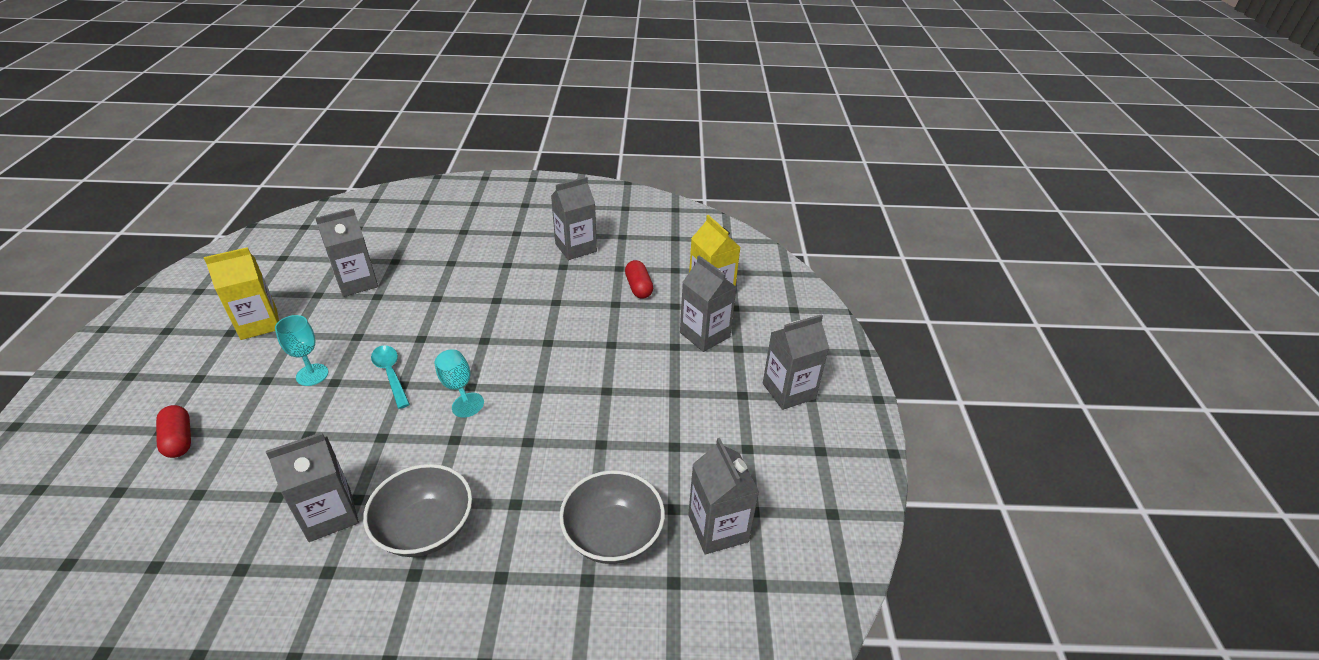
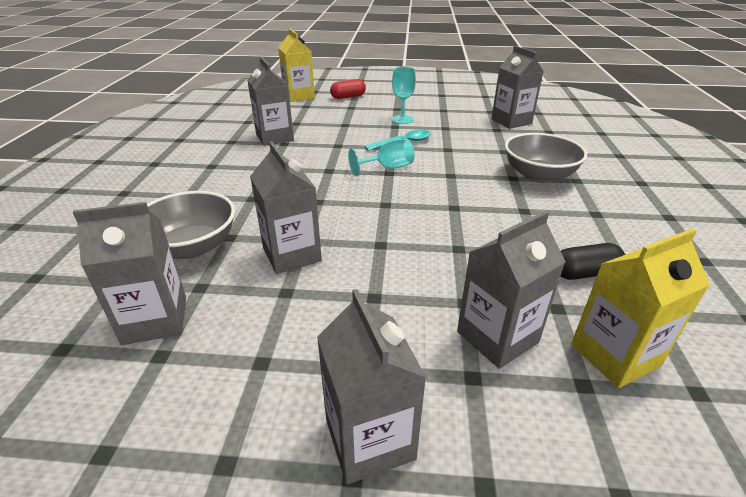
camera: 95 degrees right, 5 degrees down
(259, 324) = (452, 100): yellow carton -> yellow carton (299, 96)
(426, 528) = (247, 166): grey bowl -> grey bowl (538, 175)
(576, 248) = (643, 222): grey carton -> grey carton (292, 255)
(638, 287) = (584, 273): red capsule -> black capsule

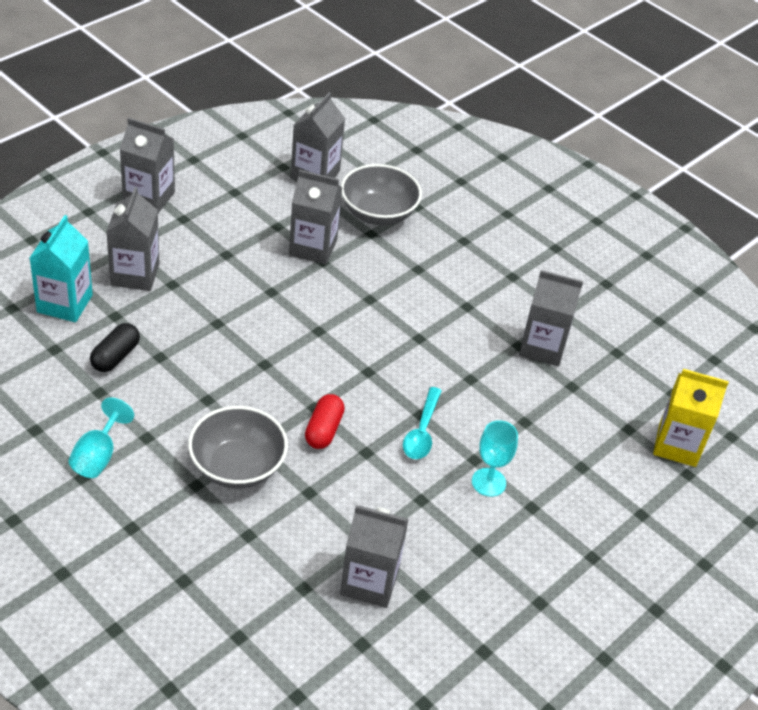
camera: 125 degrees right, 10 degrees up
(348, 97) = (629, 492): red capsule -> red capsule (324, 430)
(388, 168) = (378, 377): turquoise goblet -> turquoise goblet (98, 456)
(614, 355) = (64, 303): yellow carton -> turquoise carton

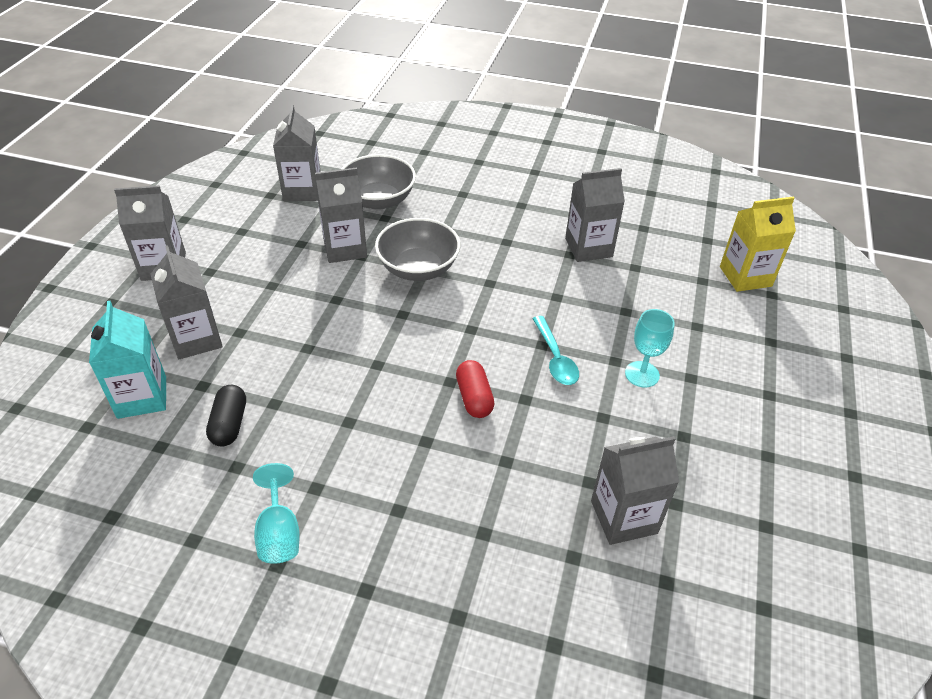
camera: 25 degrees left, 0 degrees up
(237, 466) = (423, 471): grey bowl -> grey bowl (418, 268)

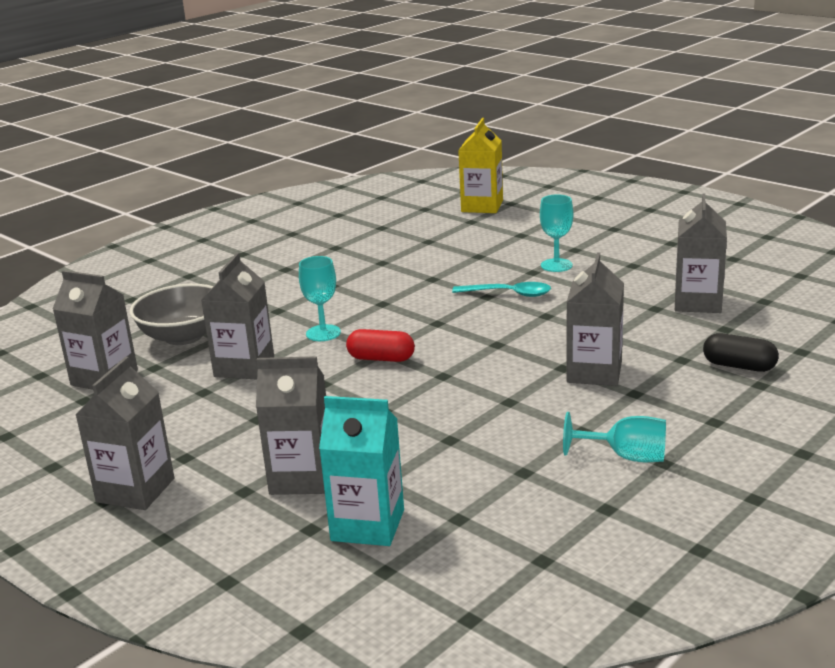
camera: 60 degrees left, 20 degrees down
(229, 424) = (459, 469): black capsule -> black capsule (739, 366)
(418, 268) = (323, 333): grey bowl -> turquoise goblet
(474, 398) = (527, 336): red capsule -> red capsule (381, 358)
(588, 248) = (382, 253): grey carton -> grey carton (594, 372)

